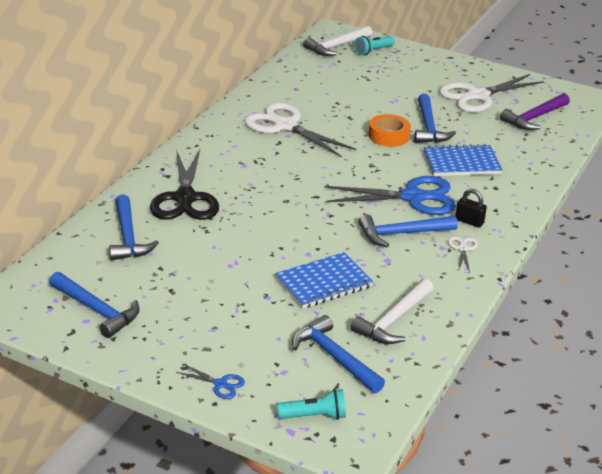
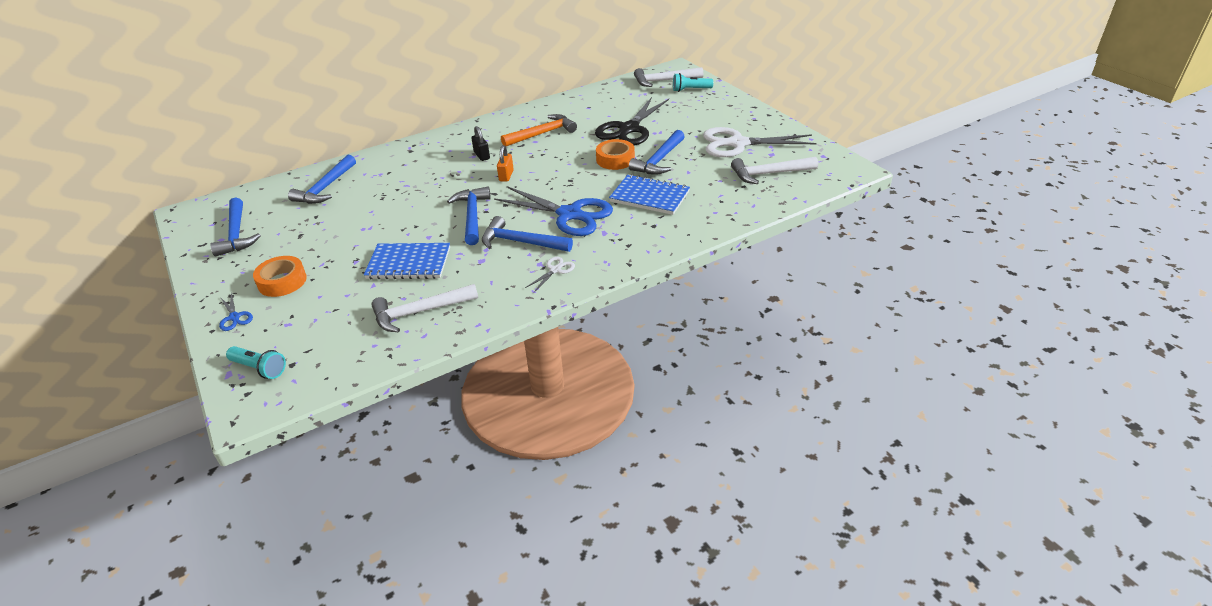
camera: 35 degrees right, 5 degrees up
(185, 198) = (400, 170): black scissors -> black scissors (629, 129)
(220, 338) = (282, 281): none -> orange tape
(285, 126) = (542, 134): white scissors -> orange hammer
(305, 176) = (506, 175): none -> orange padlock
(334, 357) = (336, 326): blue hammer -> blue hammer (472, 216)
(469, 221) = (591, 248): black padlock -> black padlock (482, 155)
(534, 118) = (769, 174): purple hammer -> white hammer

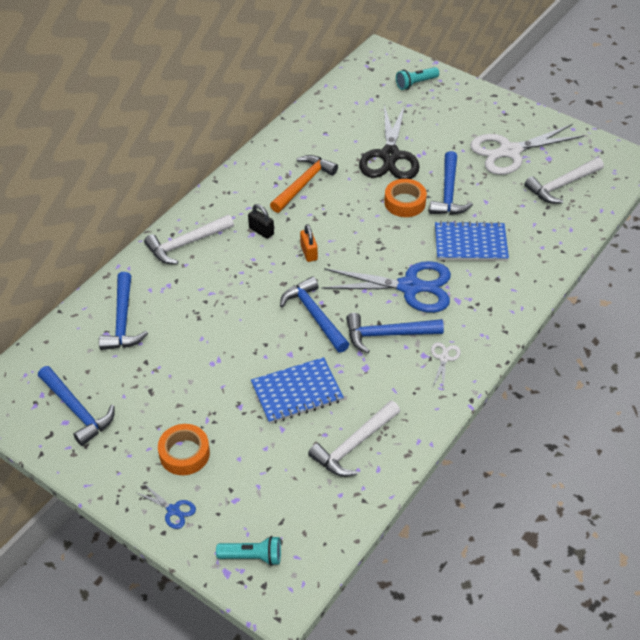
camera: 25 degrees left, 10 degrees up
(664, 81) = (379, 76): white hammer -> white hammer (186, 244)

